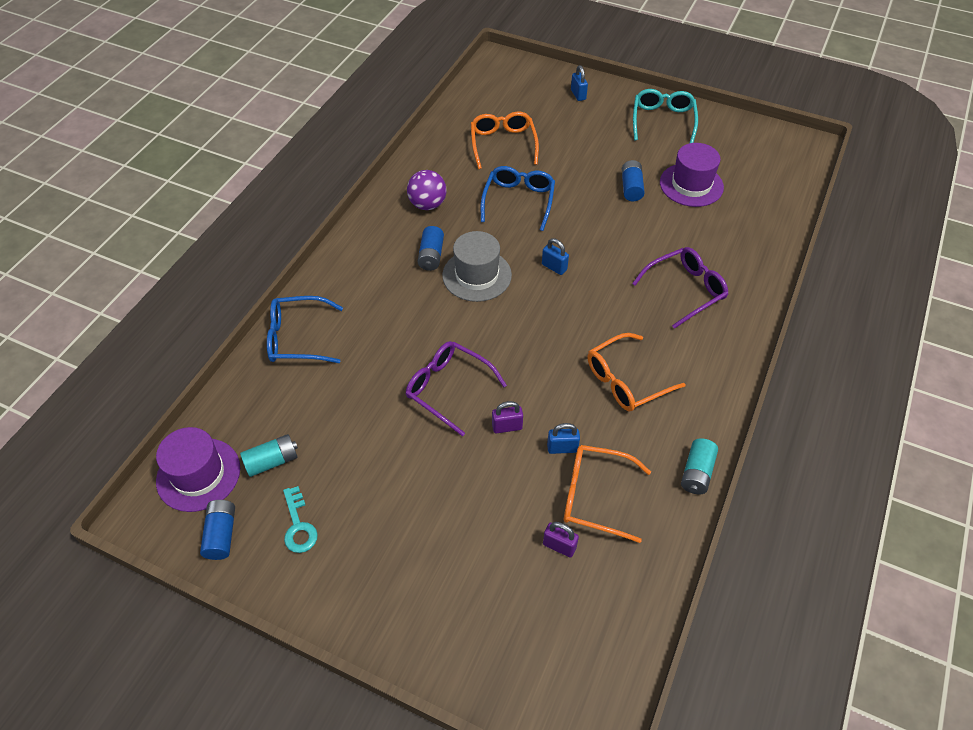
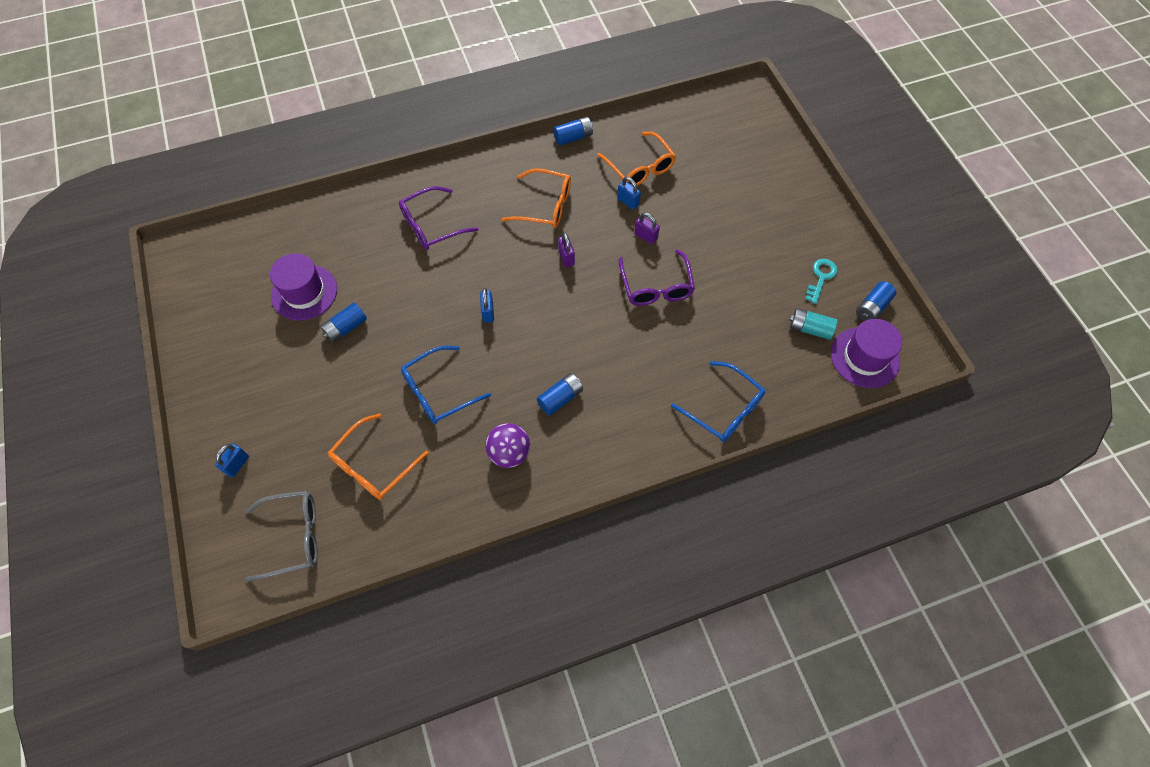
camera: 135 degrees left, 10 degrees up
(477, 275) = (547, 352): grey hat -> none
(500, 93) = (293, 537): none -> grey glasses
(559, 546) = (685, 162): purple padlock -> purple padlock (566, 258)
(663, 121) = (225, 368): turquoise glasses -> none
(685, 290) = (431, 226): purple glasses -> purple glasses turned 45 degrees counterclockwise
(696, 473) = (573, 137): turquoise battery -> blue battery

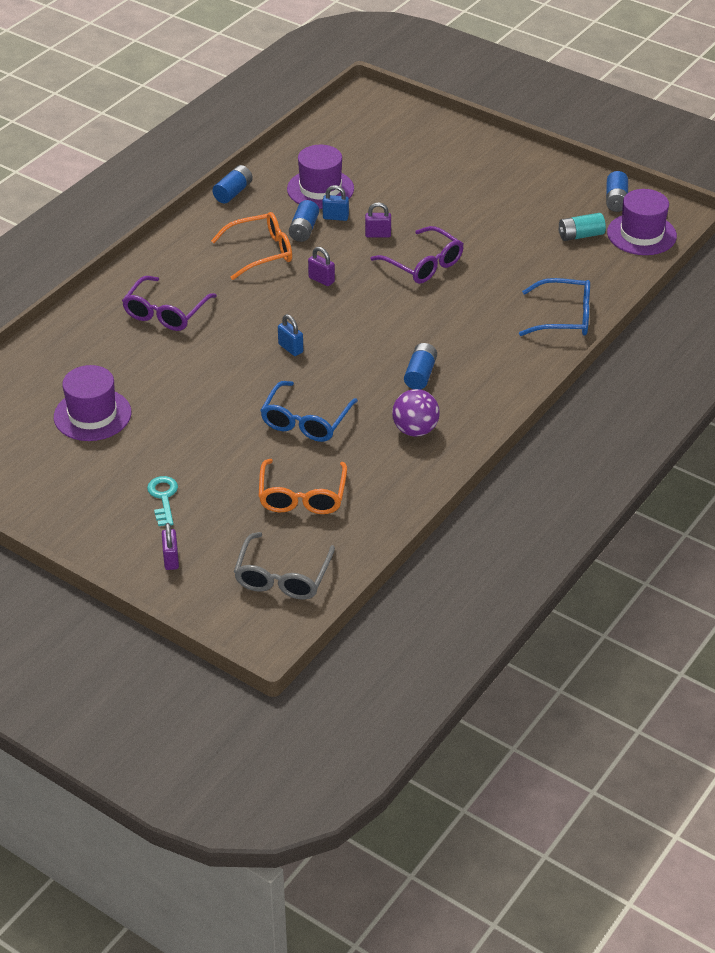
camera: 35 degrees left, 20 degrees down
(237, 465) = (171, 559): blue padlock -> purple padlock
(293, 537) = (282, 577): grey glasses -> grey glasses turned 150 degrees clockwise
(346, 328) = (165, 420): blue battery -> blue battery (304, 229)
(639, 168) = (320, 189): orange glasses -> purple hat
(821, 277) = (556, 198): turquoise key -> turquoise key (163, 498)

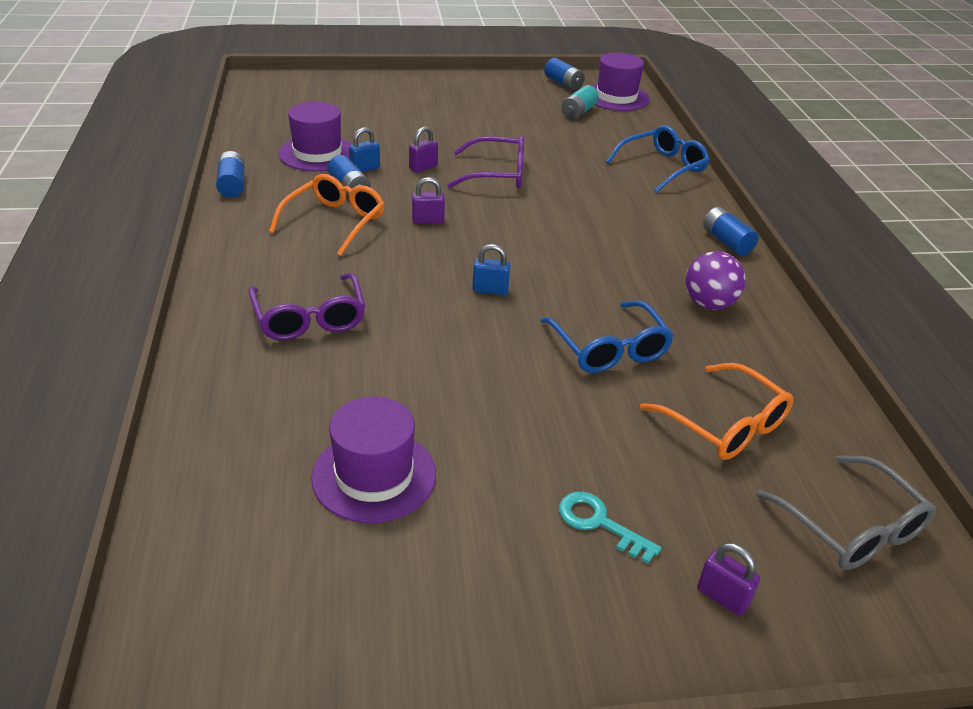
camera: 45 degrees left, 5 degrees down
(420, 375) = (635, 257): blue battery -> blue battery (727, 242)

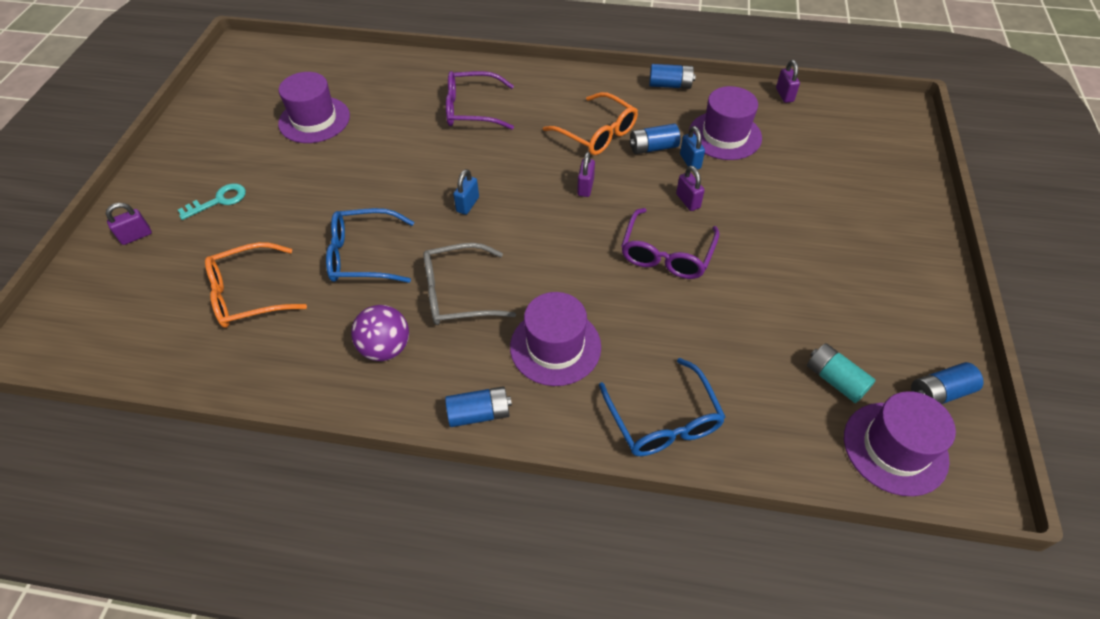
camera: 110 degrees right, 15 degrees up
(242, 126) = (784, 95): none -> purple padlock
(635, 215) = (555, 346): none -> purple hat
(851, 527) = (124, 324): grey glasses -> grey glasses (458, 293)

